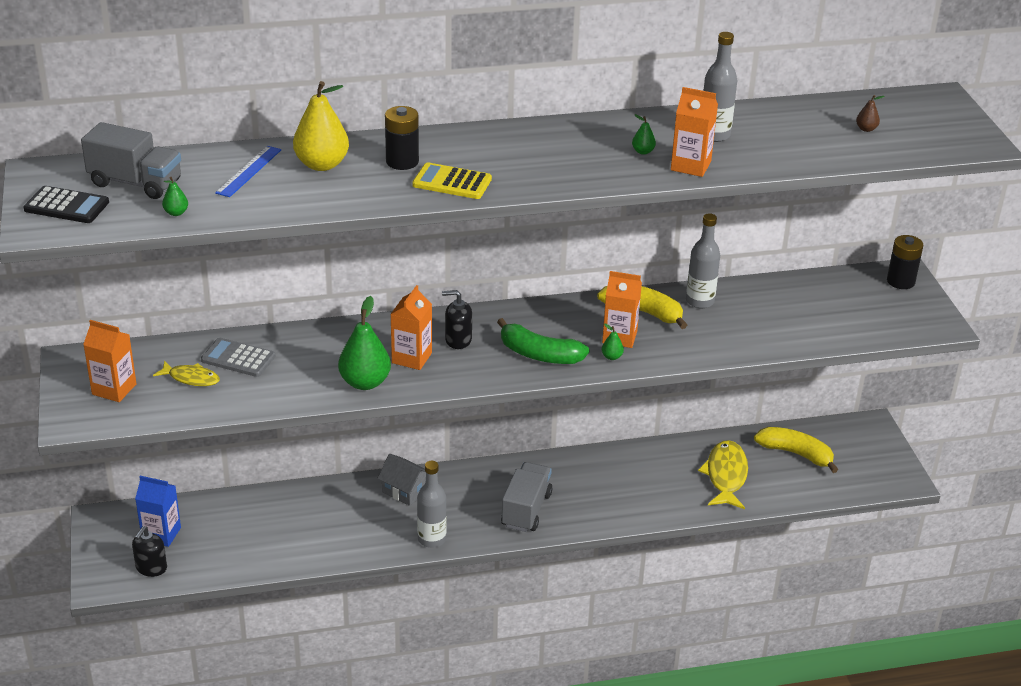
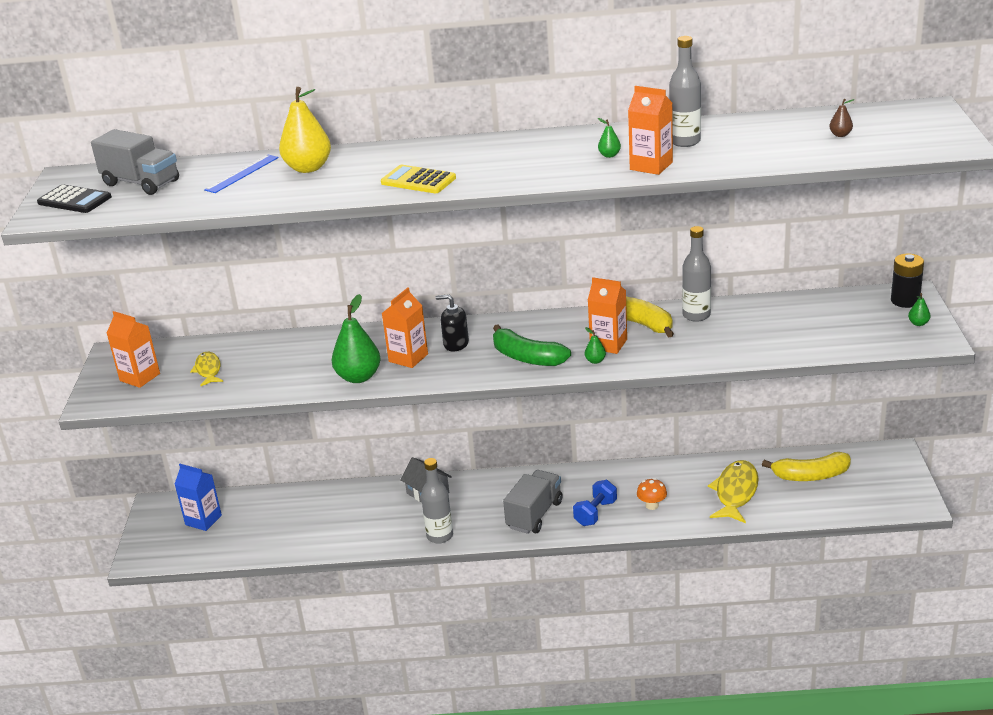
camera: 15 degrees right, 5 degrees down
(151, 568) = (185, 548): black soap dispenser -> none
(176, 213) = (163, 205): green pear -> green pear (918, 323)
(191, 378) = (208, 370): yellow fish -> yellow fish turned 135 degrees counterclockwise
(238, 358) = (255, 355): grey calculator -> none
(402, 162) = (381, 165): black battery -> none
(589, 505) = (595, 513): none -> blue dumbbell
(645, 494) = (652, 505): none -> orange mushroom
(796, 454) = (810, 476): yellow banana -> yellow banana turned 135 degrees clockwise

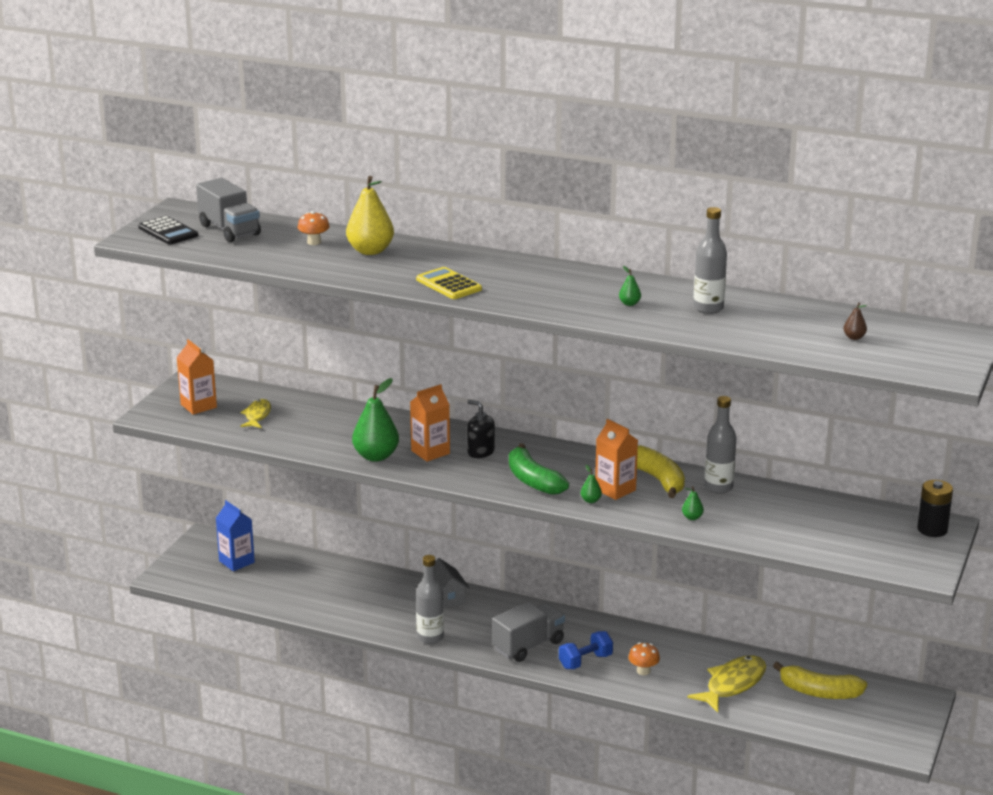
camera: 20 degrees right, 5 degrees down
(242, 173) = (314, 242): blue ruler -> orange mushroom
(651, 166) = (655, 322): orange carton -> none
(918, 323) = (924, 553): green pear -> green pear (692, 517)

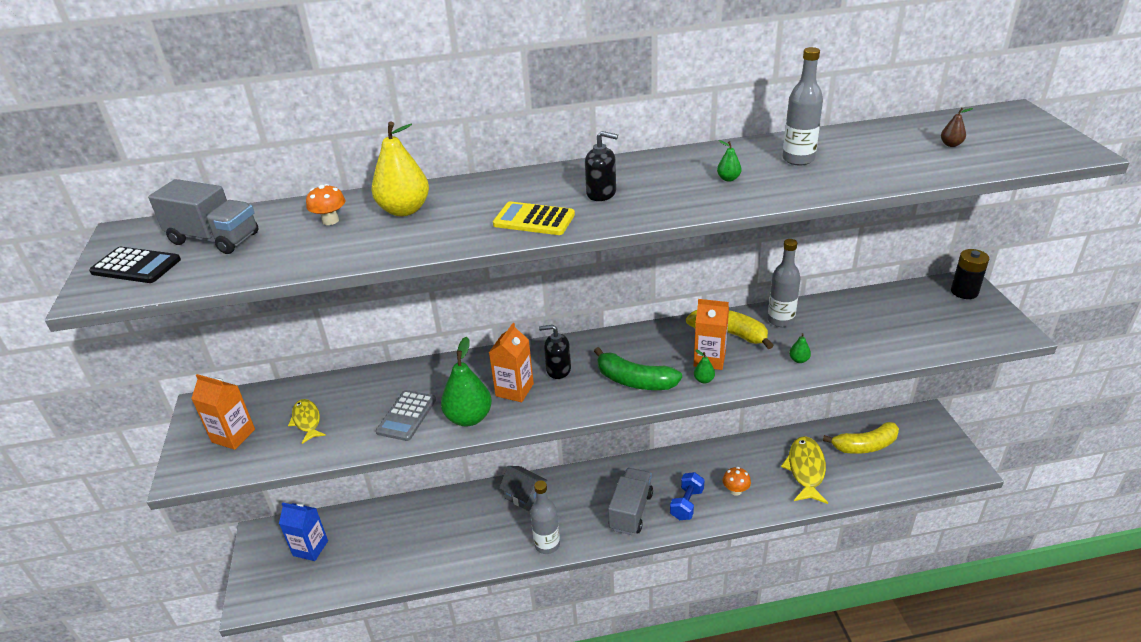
camera: 30 degrees left, 10 degrees up
(331, 438) = (407, 416): none -> grey calculator
(520, 283) = (601, 193): none -> black soap dispenser

